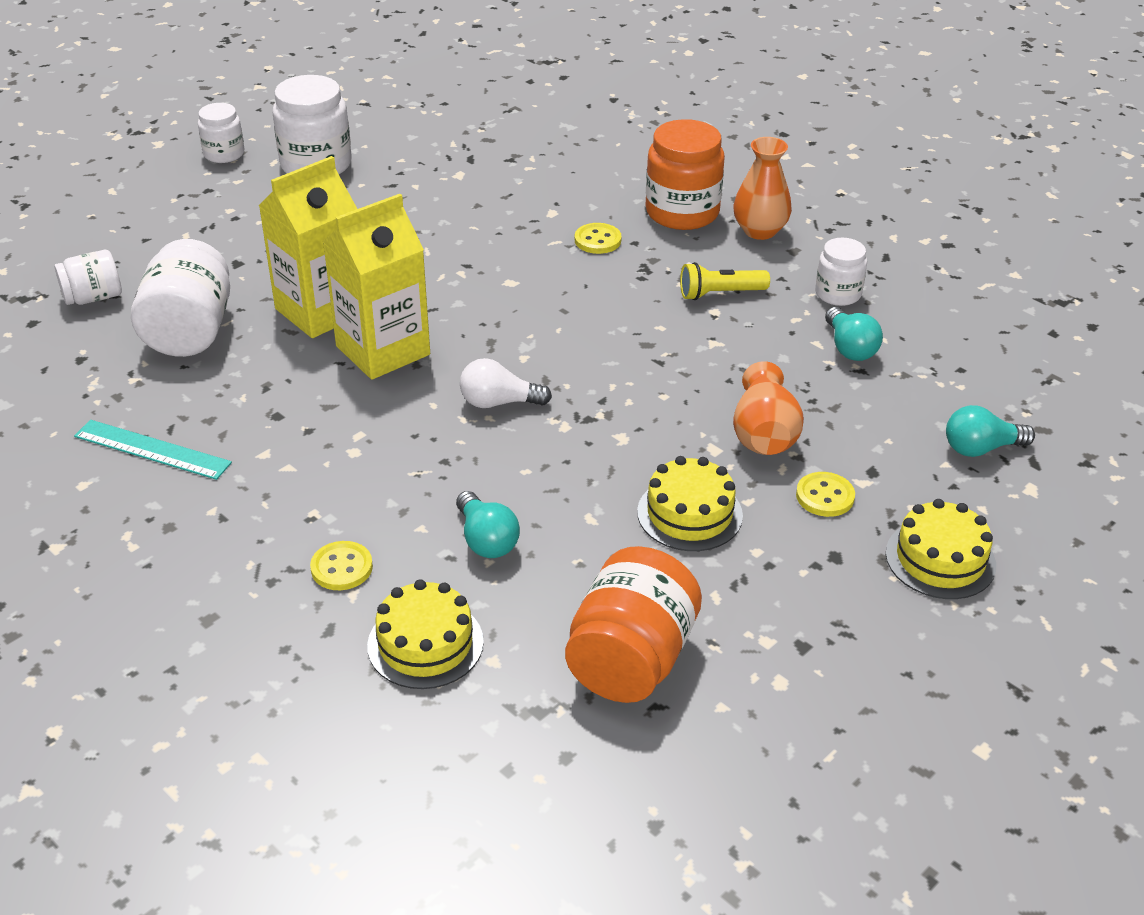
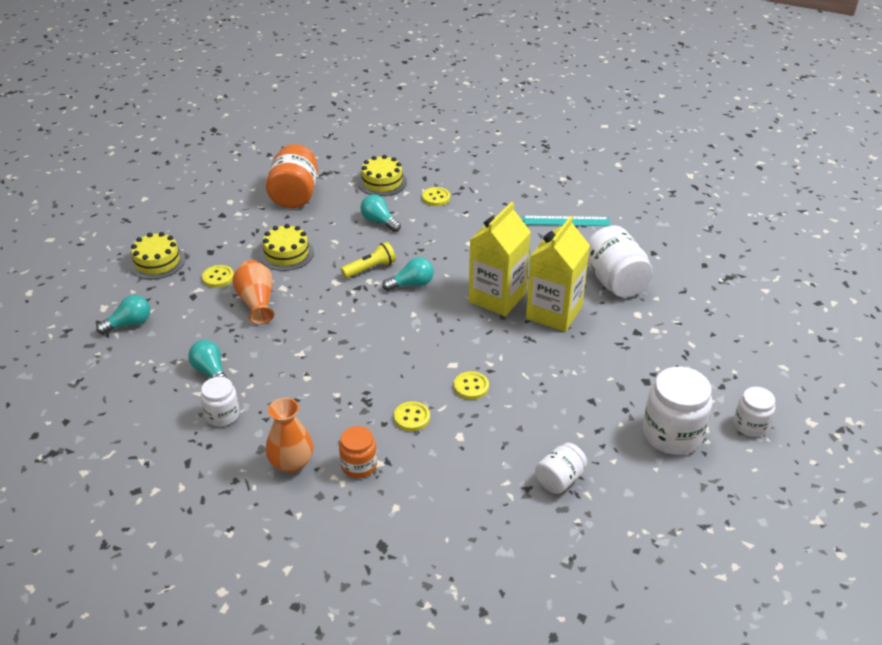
camera: 160 degrees right, 0 degrees up
(93, 297) = (691, 287): white jar -> white jar (559, 479)
(498, 402) = (412, 284): white light bulb -> turquoise light bulb
(504, 254) = (471, 386): none -> yellow button
(682, 212) = (359, 465): orange jar -> orange jar, size x0.58
(720, 294) = (307, 392): yellow flashlight -> yellow flashlight (370, 268)

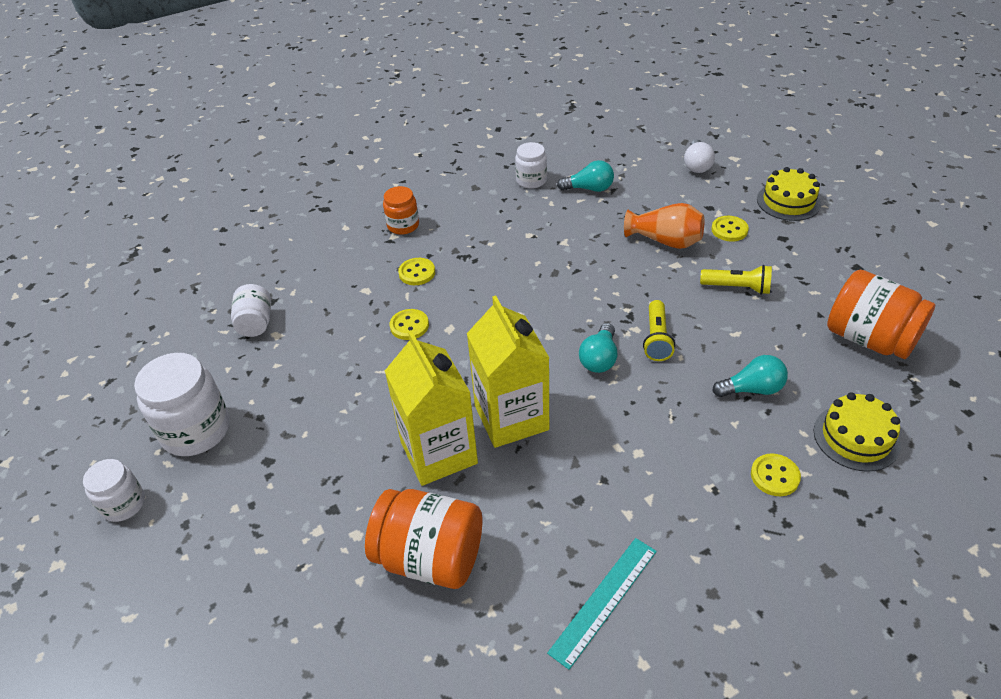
camera: 130 degrees right, 5 degrees up
(129, 324) = (697, 165): turquoise light bulb -> white light bulb
(286, 254) = (737, 287): yellow cake -> yellow flashlight
(291, 462) = (445, 196): orange vase -> none
(615, 281) = (430, 557): white jar -> orange jar

